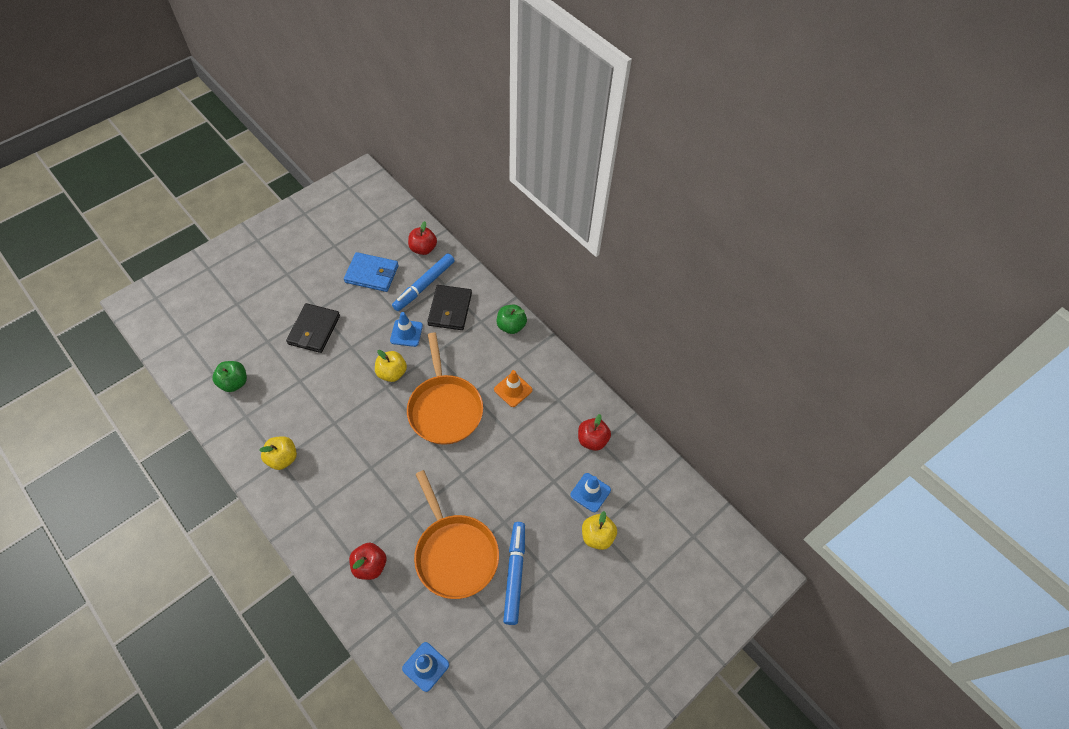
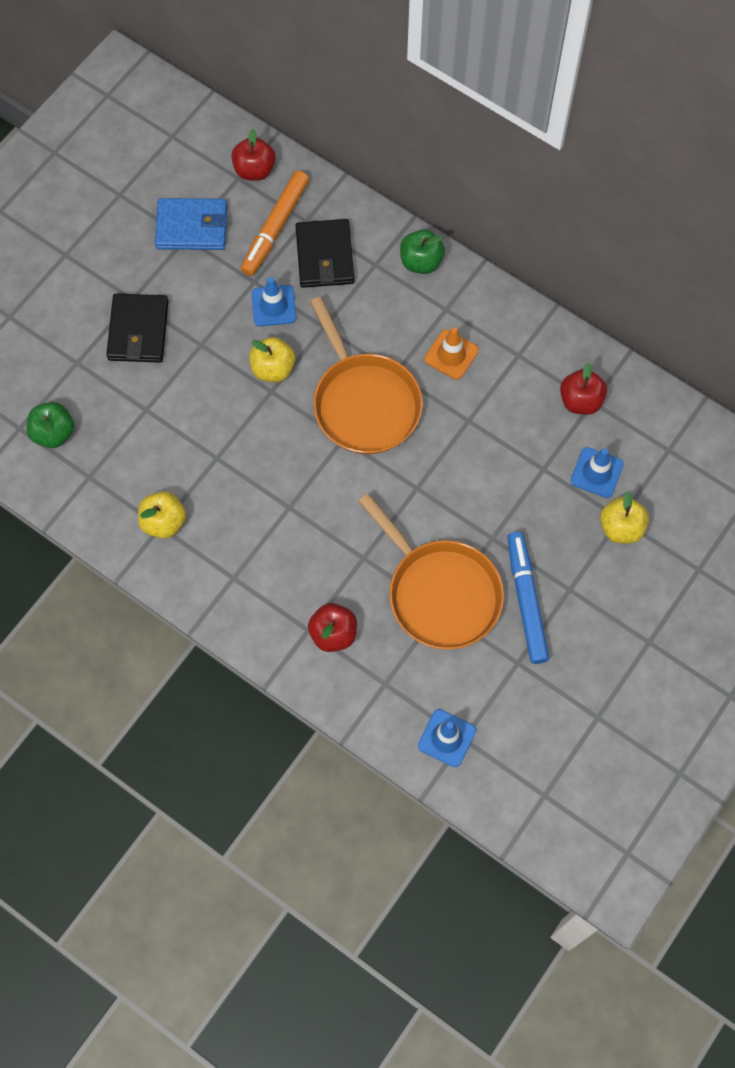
camera: 10 degrees left, 10 degrees up
(424, 285) = (275, 228): blue marker -> orange marker

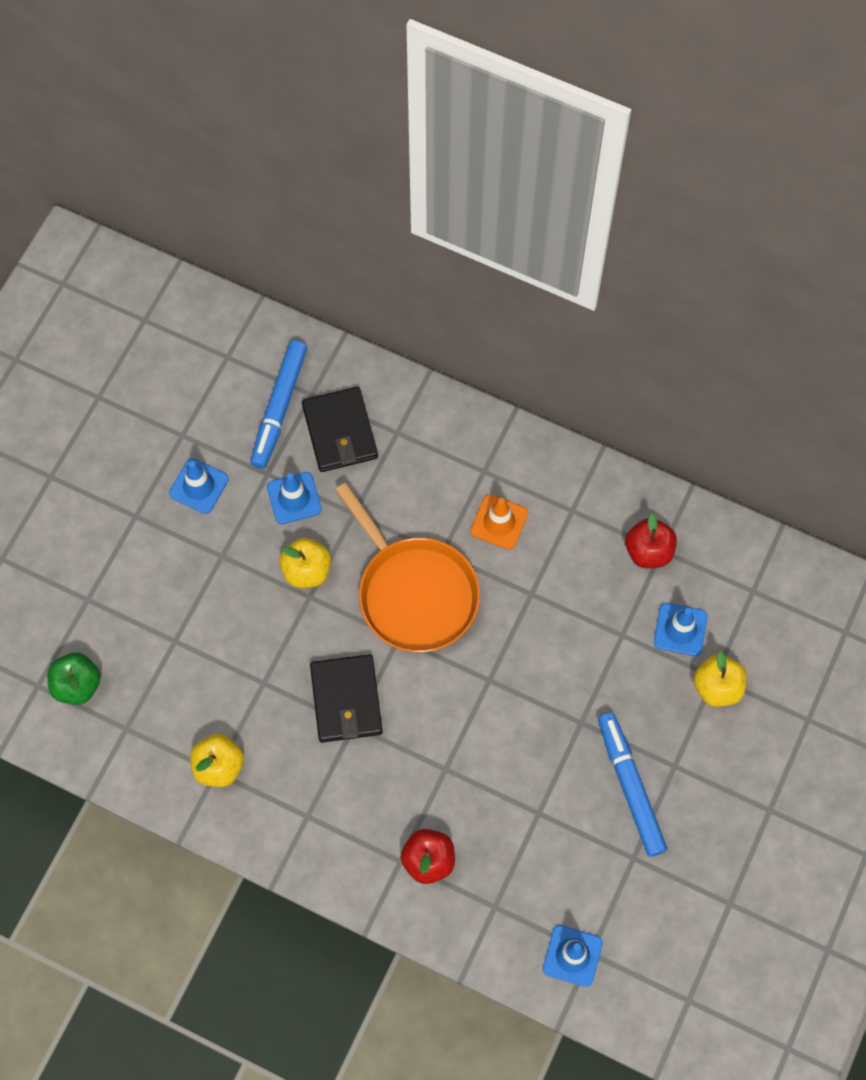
camera: 10 degrees left, 0 degrees up
(138, 330) = (149, 551): black wallet -> black wallet (346, 700)
(192, 227) = (186, 421): blue wallet -> none
(192, 282) = (199, 486): none -> blue traffic cone
(254, 170) = (243, 345): red apple -> none
(275, 228) = (279, 408): orange marker -> blue marker
(421, 262) = (447, 421): green apple -> none
(440, 593) = (535, 794): orange pan -> none

